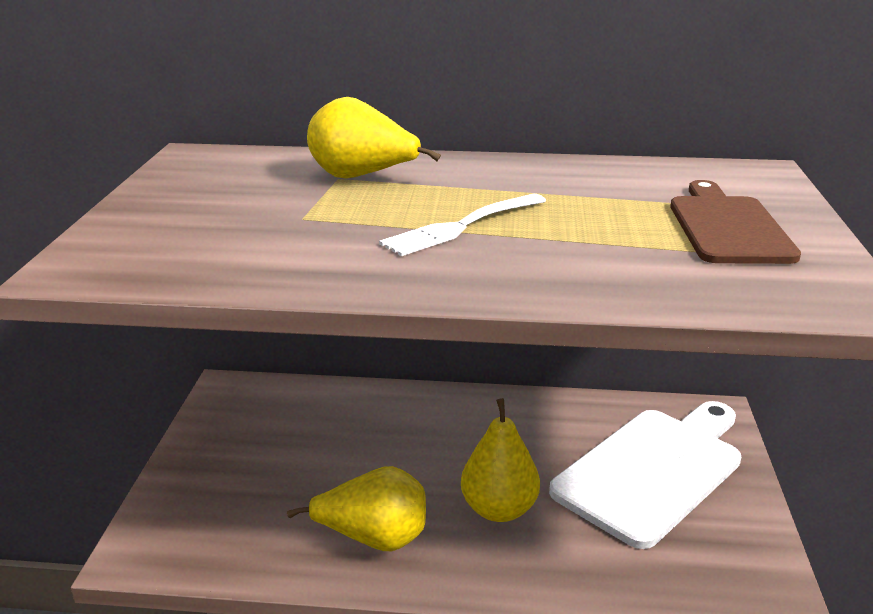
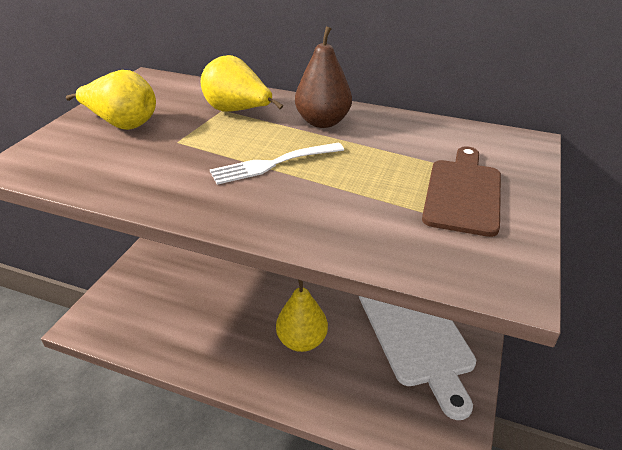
camera: 15 degrees right, 10 degrees up
(374, 538) = (217, 344): yellow pear -> yellow pear (123, 124)
(491, 177) = (323, 122): none -> brown pear
(653, 470) = (416, 333): white cutting board -> white cutting board turned 105 degrees clockwise

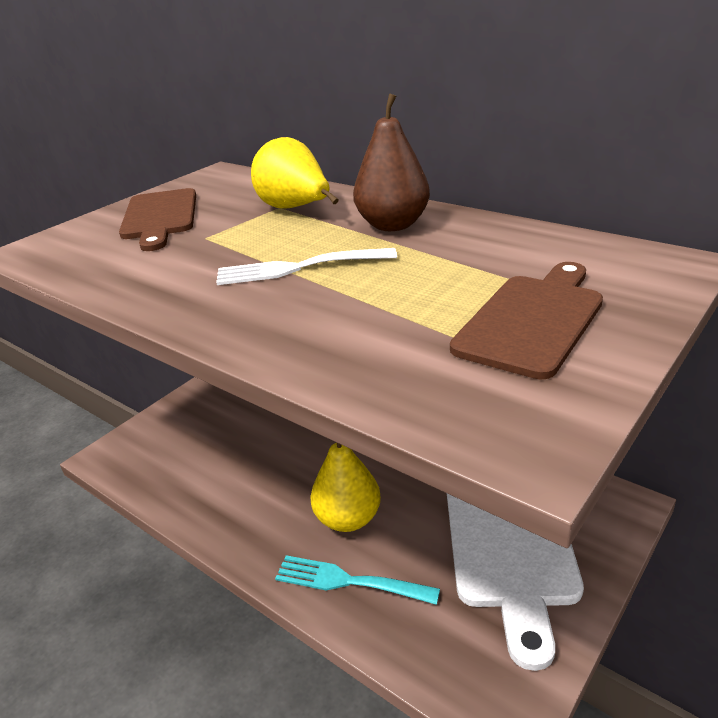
camera: 20 degrees right, 5 degrees down
(123, 124) = (159, 217): yellow pear -> brown cutting board
(320, 386) = (349, 581): none -> turquoise fork

